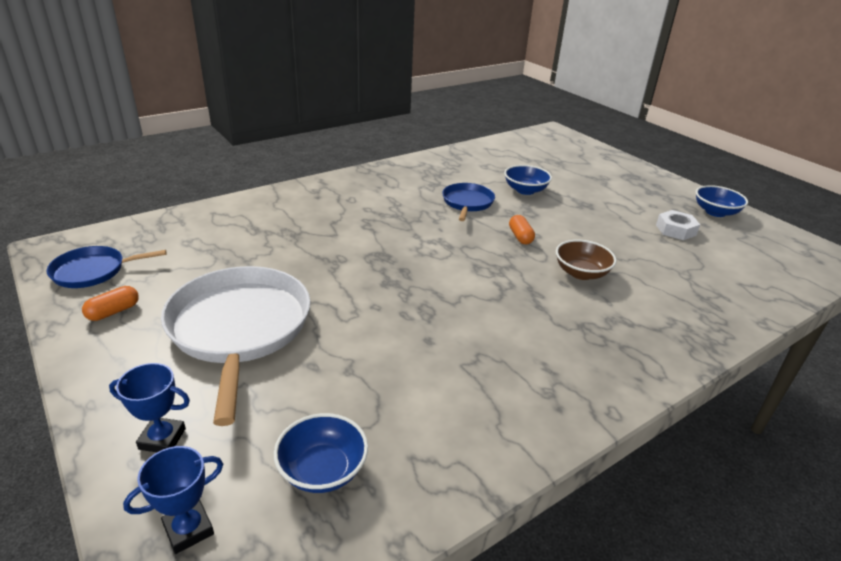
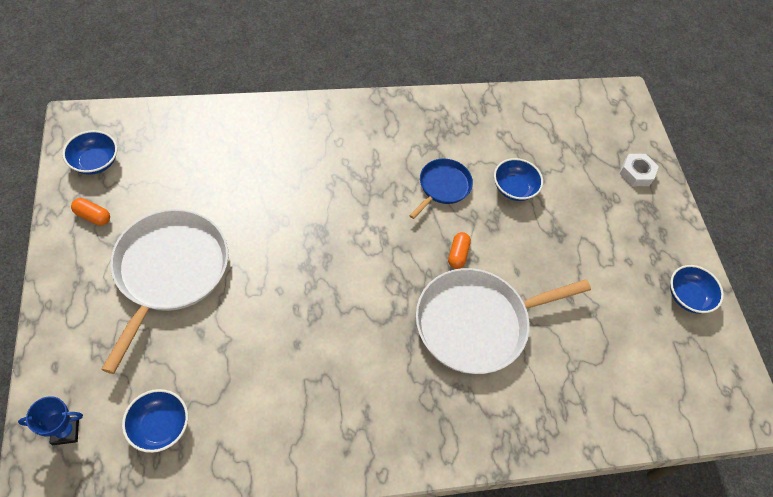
camera: 20 degrees right, 25 degrees up
(93, 271) = (95, 162): blue pan -> blue bowl
(113, 312) = (93, 216): orange capsule -> orange capsule turned 45 degrees clockwise
(162, 439) = (78, 354): blue trophy -> none
(581, 273) = (476, 323): brown bowl -> white pan
(675, 230) = (619, 305): white nut -> white nut (636, 173)

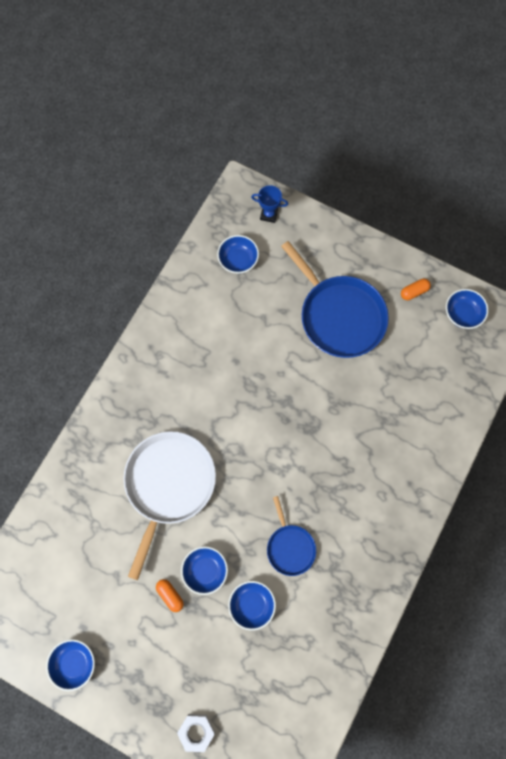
camera: 135 degrees right, 15 degrees up
(65, 432) = (269, 214): blue trophy -> blue trophy turned 75 degrees clockwise
(169, 271) = (339, 316): white pan -> blue pan
(458, 254) = (227, 512): orange capsule -> orange capsule (170, 595)
(521, 241) = (205, 570): none -> blue bowl

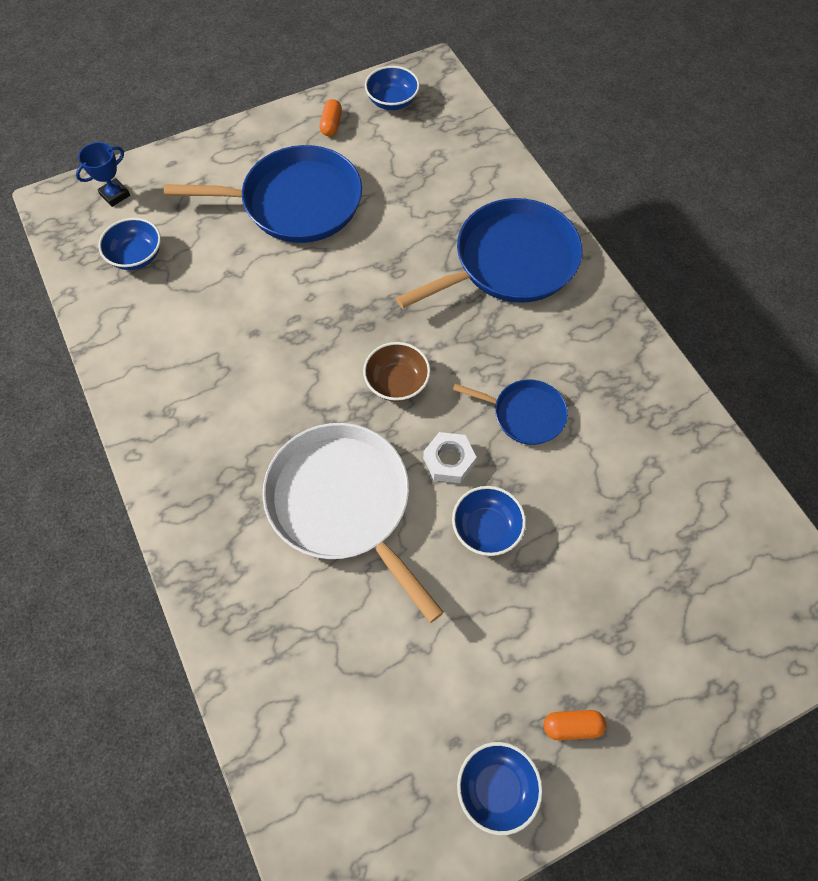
camera: 55 degrees left, 10 degrees down
(170, 595) = (489, 592): orange capsule -> orange capsule (572, 726)
(196, 731) = (690, 671): white nut -> white nut (449, 461)
(252, 604) = (567, 500): blue bowl -> none
(260, 461) = (397, 382): none -> brown bowl
(390, 470) = (510, 262): none -> blue pan

